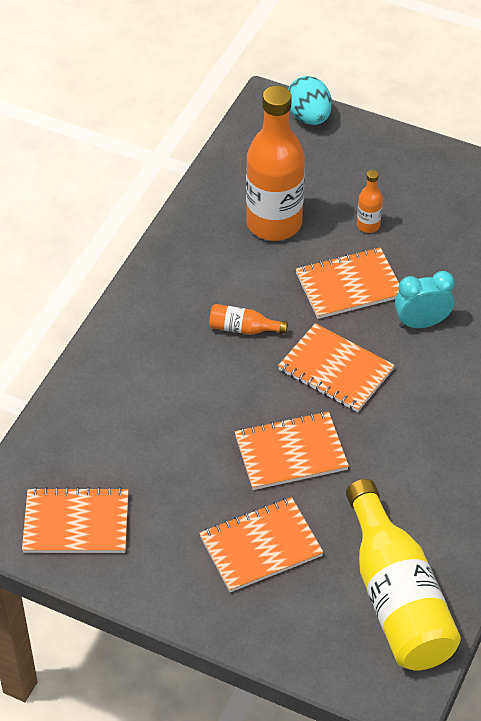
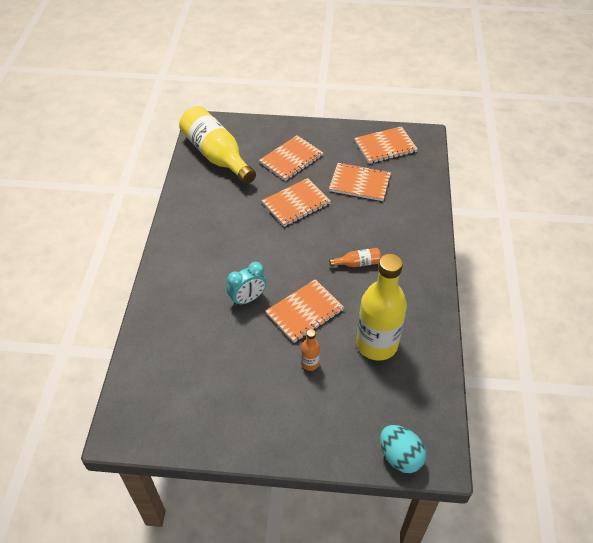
camera: 160 degrees right, 0 degrees up
(274, 223) = (376, 344): orange bottle -> yellow bottle
(335, 370) = (290, 254): orange notebook -> orange notebook (360, 183)

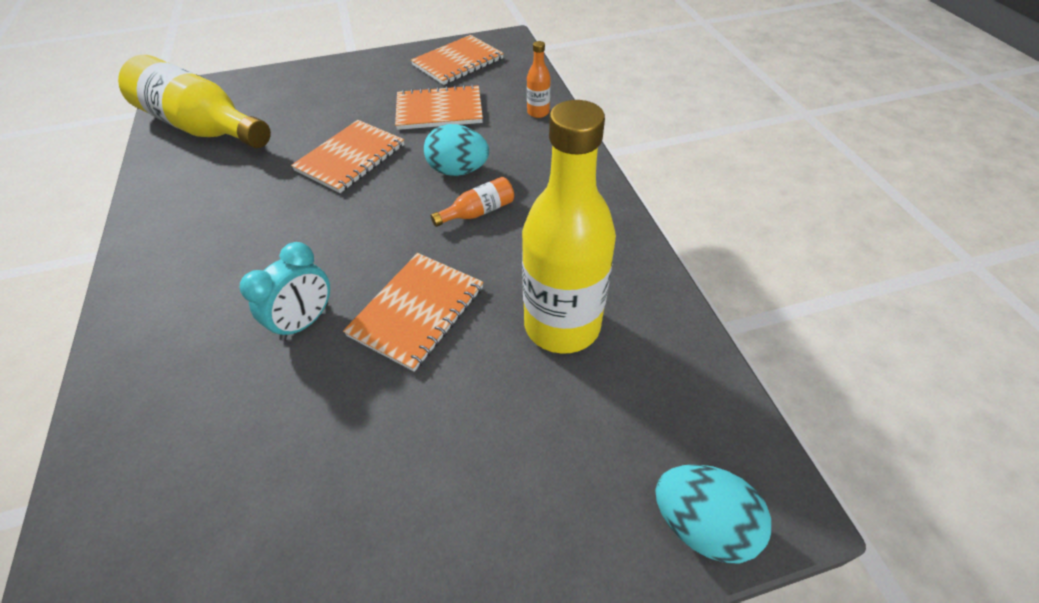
camera: 20 degrees left, 0 degrees up
(291, 159) = (326, 105): orange notebook -> none
(310, 363) = (457, 399): orange bottle -> orange bottle (538, 112)
(356, 232) = (458, 171): none -> turquoise egg

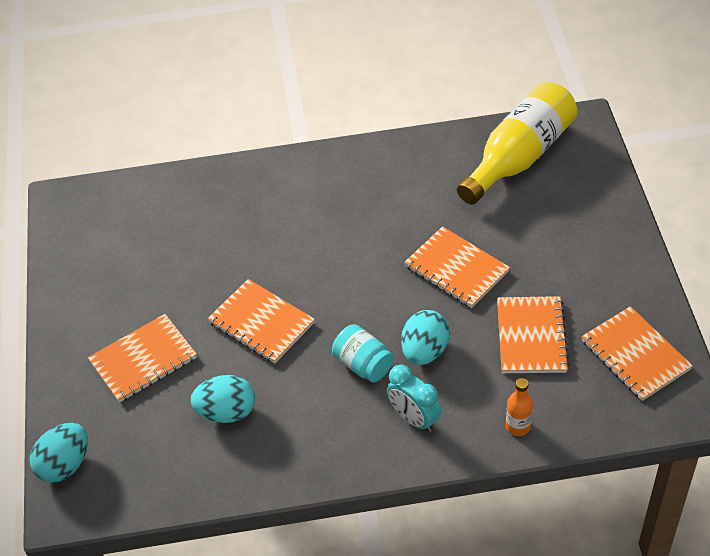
camera: 100 degrees right, 0 degrees up
(305, 322) = (267, 259): turquoise clock -> turquoise clock (414, 418)
(478, 212) = (363, 364): orange bottle -> turquoise jar
(485, 449) = (143, 360): none -> orange notebook
(562, 325) = (226, 412): yellow bottle -> turquoise egg

